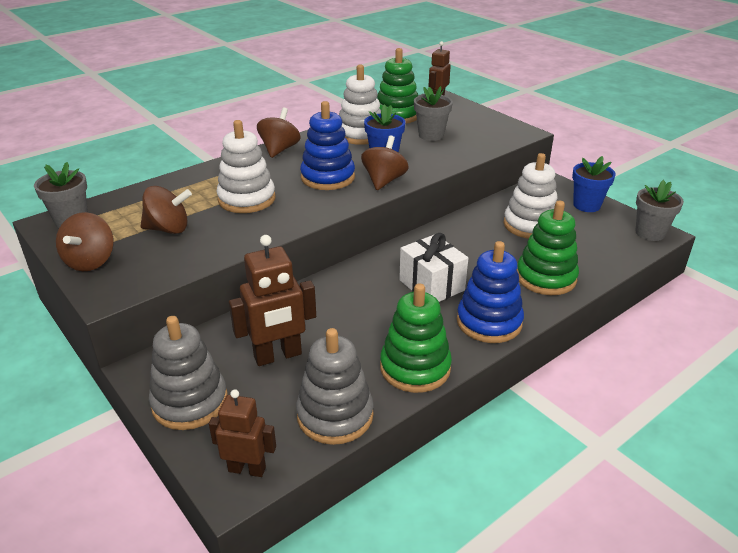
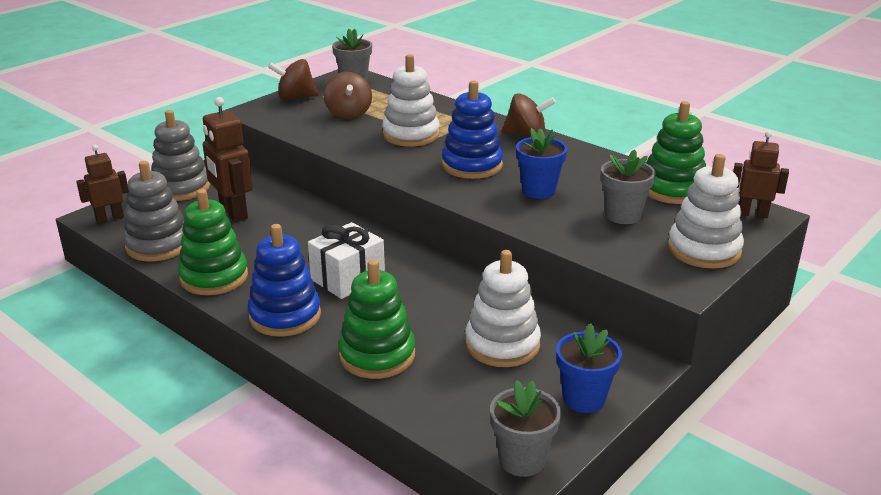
camera: 80 degrees right, 5 degrees down
(247, 469) = (109, 218): brown robot -> brown robot turned 120 degrees counterclockwise
(360, 134) = (594, 172): white stacking toy -> white stacking toy (704, 250)
(384, 181) = (477, 195): brown spinning top -> none

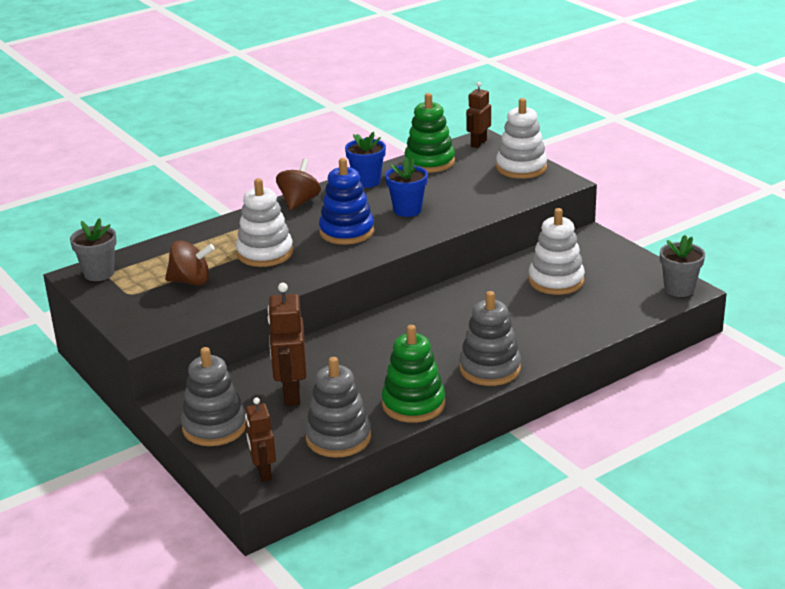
camera: 75 degrees left, 0 degrees up
(233, 213) = (291, 394): brown robot -> brown robot turned 105 degrees clockwise
(285, 316) = (490, 369): blue stacking toy -> grey stacking toy
(295, 98) = (123, 309): brown spinning top -> none
(348, 278) = (442, 337): white gift -> none
(377, 355) = (556, 331): green stacking toy -> none
(584, 399) = (623, 261): blue flower pot -> blue flower pot (367, 181)
(622, 215) = (462, 185): grey flower pot -> none

